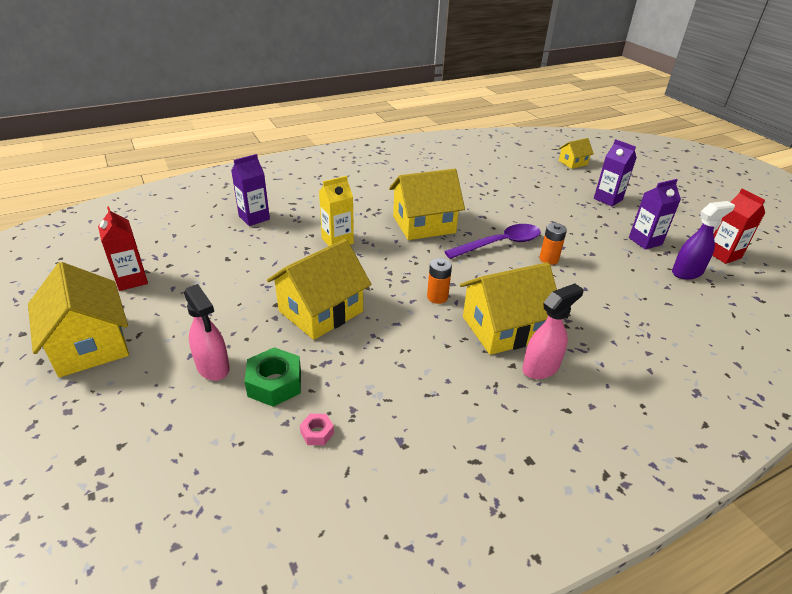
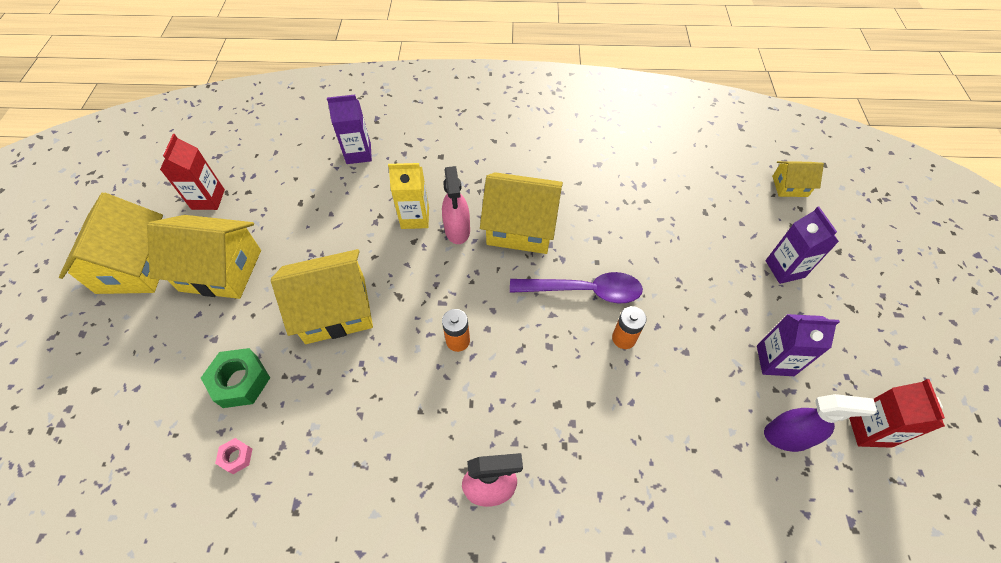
camera: 30 degrees right, 20 degrees up
(213, 367) = (206, 338): pink spray bottle -> pink spray bottle (457, 230)
(503, 328) = (493, 416): yellow house -> yellow house (221, 270)

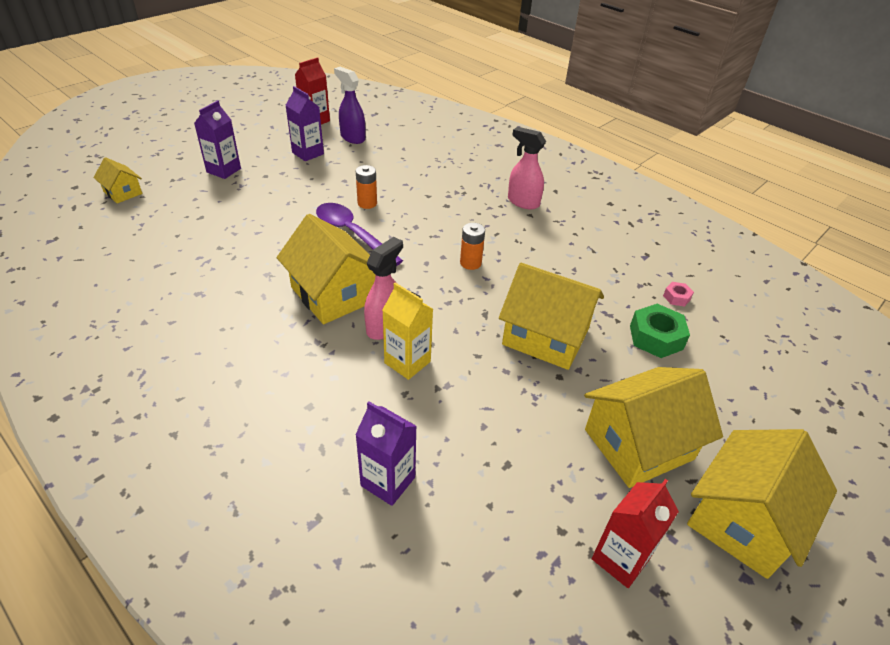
camera: 140 degrees left, 15 degrees down
(221, 270) = (638, 444): yellow house -> yellow house turned 75 degrees counterclockwise

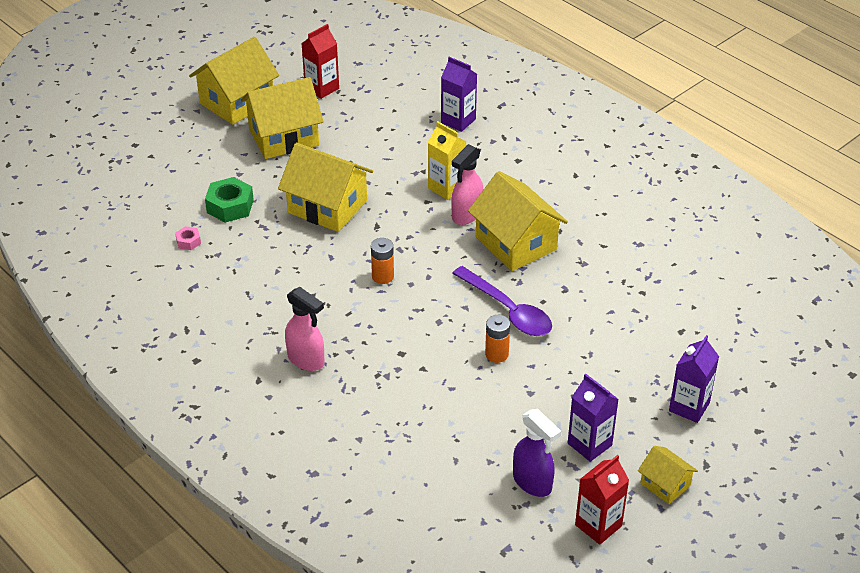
camera: 175 degrees left, 0 degrees up
(123, 192) = (789, 365): yellow house -> yellow house (665, 484)

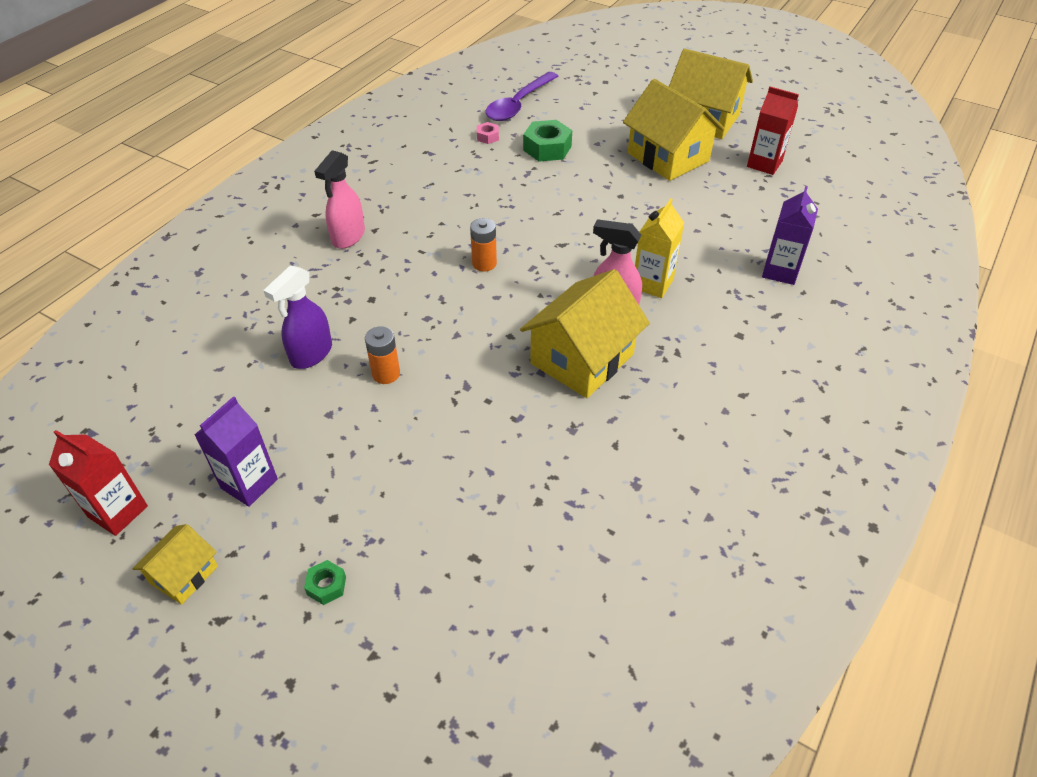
camera: 75 degrees right, 5 degrees up
(327, 206) = (576, 205): yellow house -> none
(508, 311) = (461, 372): purple spoon -> purple spoon (518, 104)
(532, 483) = (186, 439): purple spray bottle -> purple spray bottle (311, 354)
(689, 407) = (326, 585): purple carton -> green nut

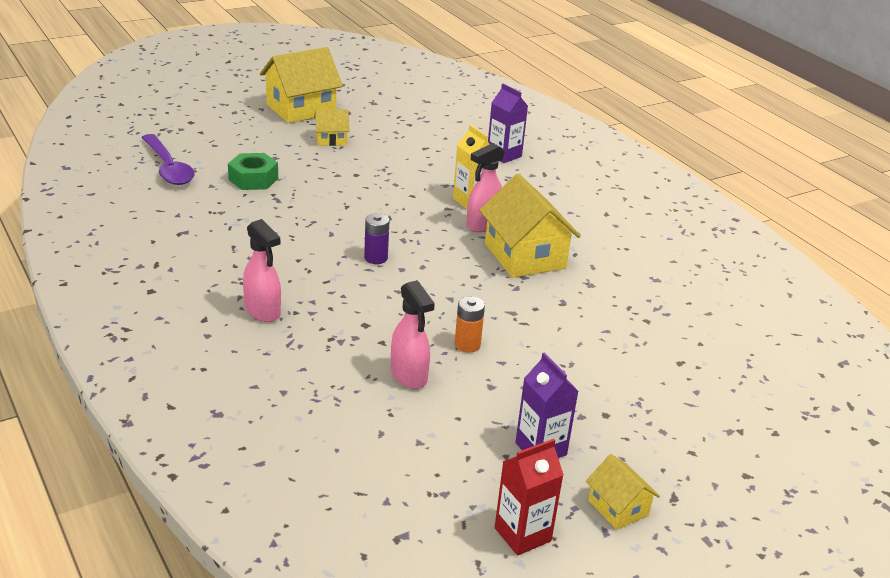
camera: 65 degrees left, 15 degrees down
(311, 354) = (409, 376): purple spray bottle -> pink spray bottle
(326, 585) = (669, 435): green nut -> none
(484, 263) = (376, 258): orange battery -> purple battery
(488, 137) = (198, 198): pink nut -> none
(668, 157) = (331, 139): yellow house -> yellow house, size x0.51
(764, 164) = (384, 112): red carton -> none

